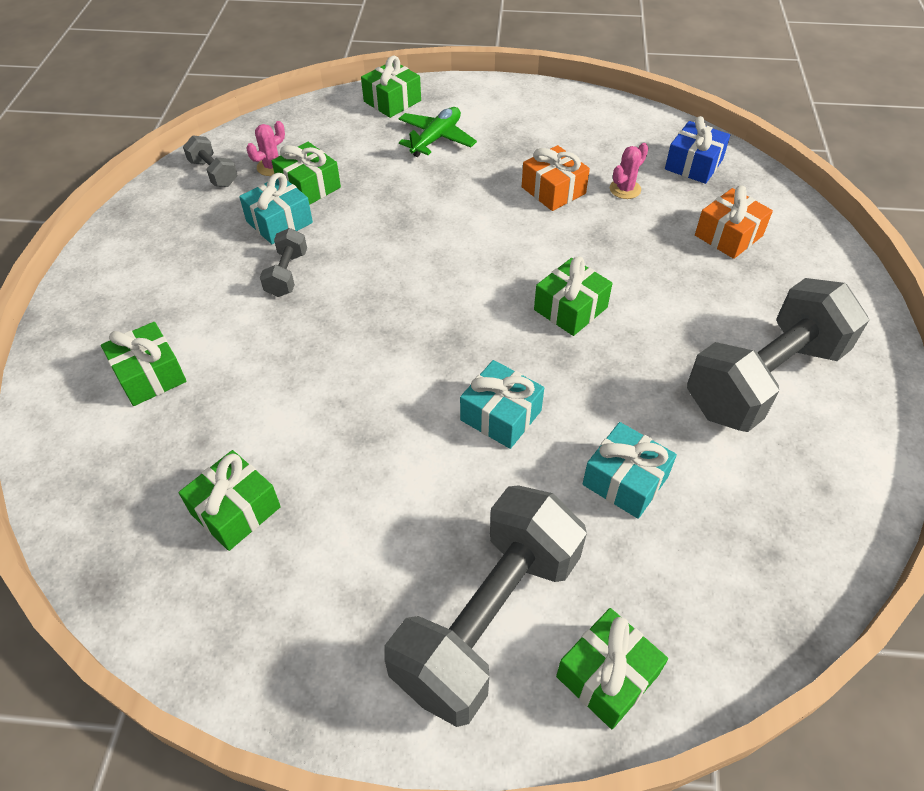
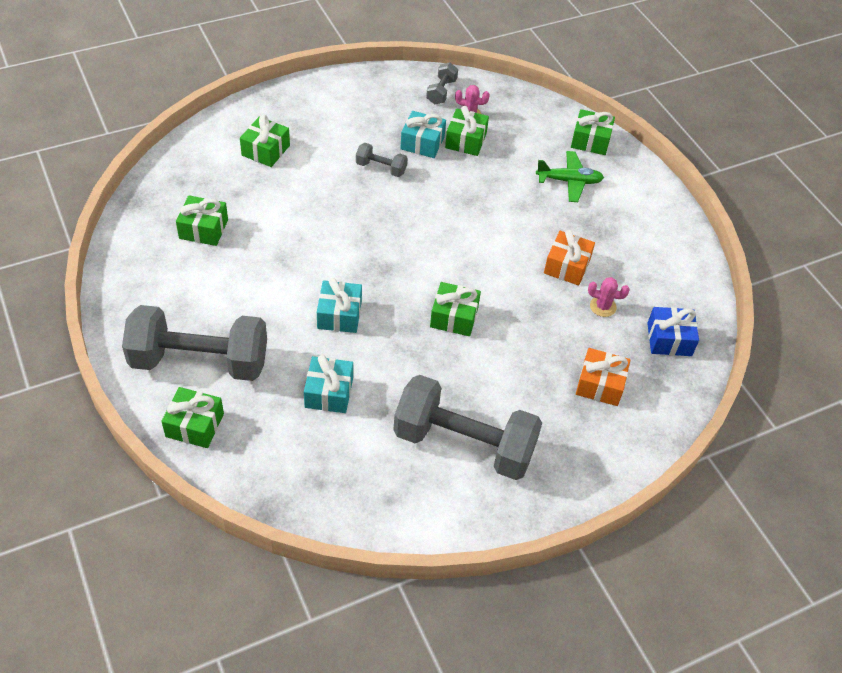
camera: 55 degrees right, 0 degrees up
(287, 274) = (381, 168): grey dumbbell -> grey dumbbell turned 45 degrees clockwise

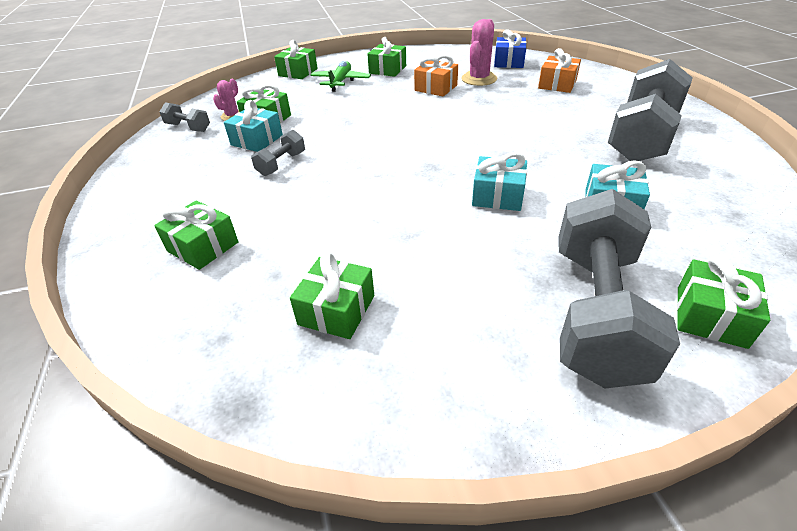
camera: 75 degrees left, 10 degrees down
(454, 317) = (495, 134): green gift -> green gift (388, 70)
(603, 306) = (479, 79): pink cactus -> pink cactus, size x1.69

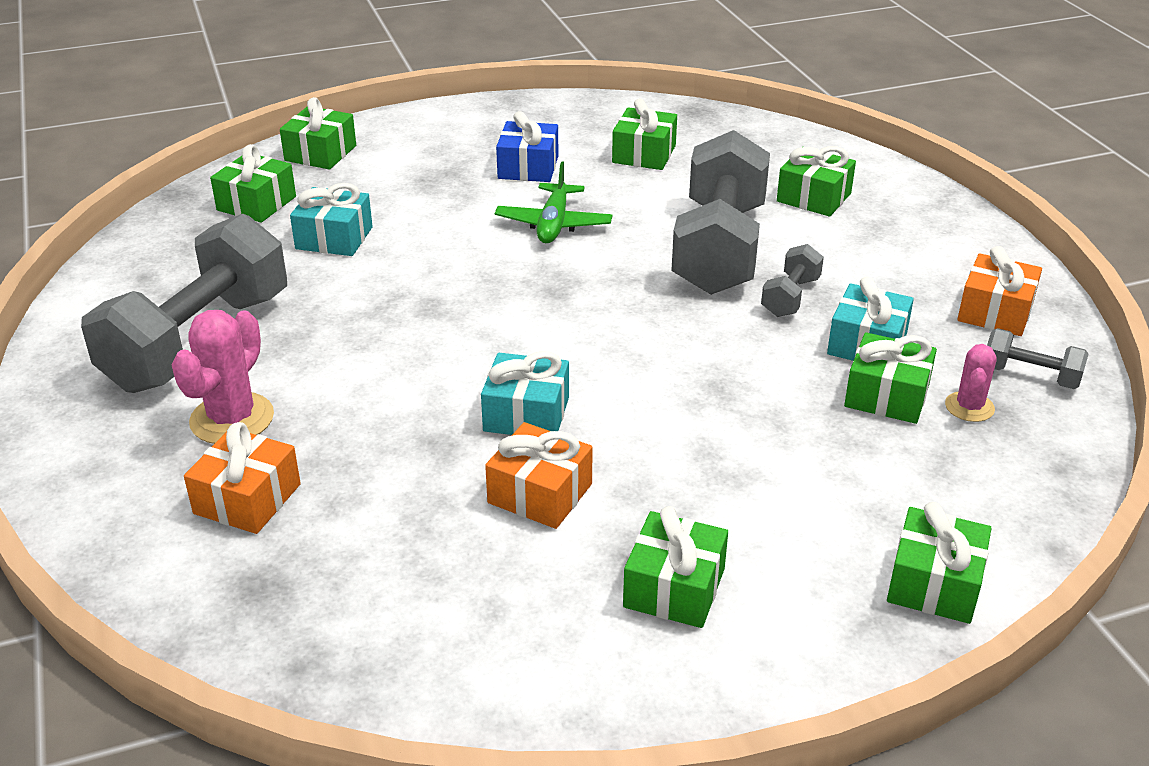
camera: 175 degrees right, 5 degrees down
(167, 157) = (995, 312): none -> orange gift
(341, 82) = (787, 528): green plane -> green plane (553, 224)
(479, 79) = (427, 529): pink cactus -> pink cactus (232, 419)
(498, 196) = (469, 249): turquoise gift -> turquoise gift (526, 414)
(508, 62) = (319, 617): blue gift -> blue gift (528, 167)
(595, 312) = (415, 155): grey dumbbell -> grey dumbbell (719, 248)
(712, 241) = (256, 203): none -> green gift

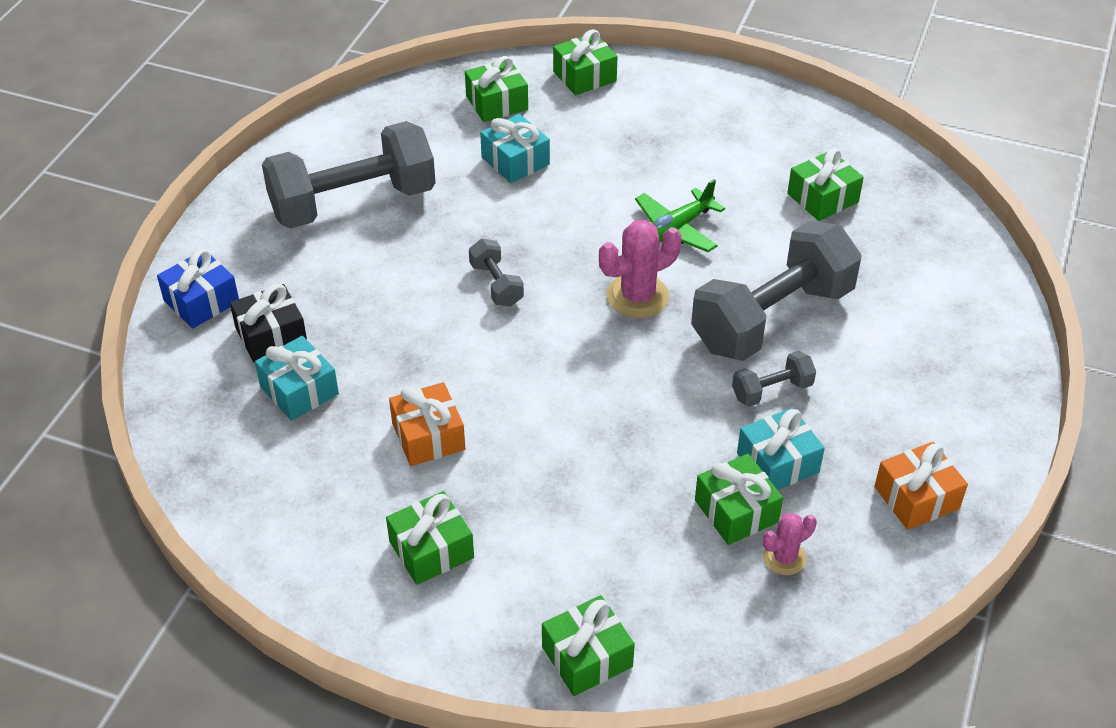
camera: 40 degrees right, 10 degrees up
(232, 419) = (316, 273): pink cactus -> pink cactus (637, 296)
(247, 499) = (271, 336): orange gift -> black gift
(526, 414) = (483, 375): turquoise gift -> turquoise gift (299, 390)
(528, 167) = (718, 165): blue gift -> blue gift (201, 301)
(813, 197) = (909, 312): green gift -> none
(1030, 376) = (866, 564): grey dumbbell -> grey dumbbell (496, 284)

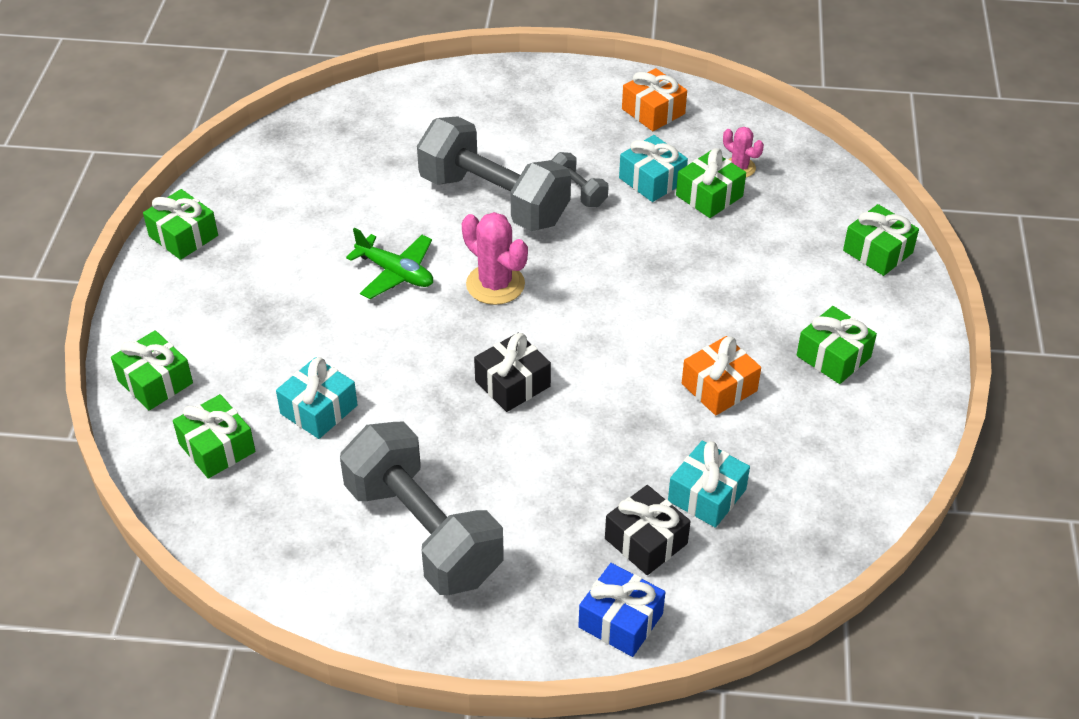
camera: 105 degrees left, 0 degrees up
(496, 284) = (512, 384): grey dumbbell -> black gift
(822, 198) = (326, 186): green gift -> green gift (183, 236)

